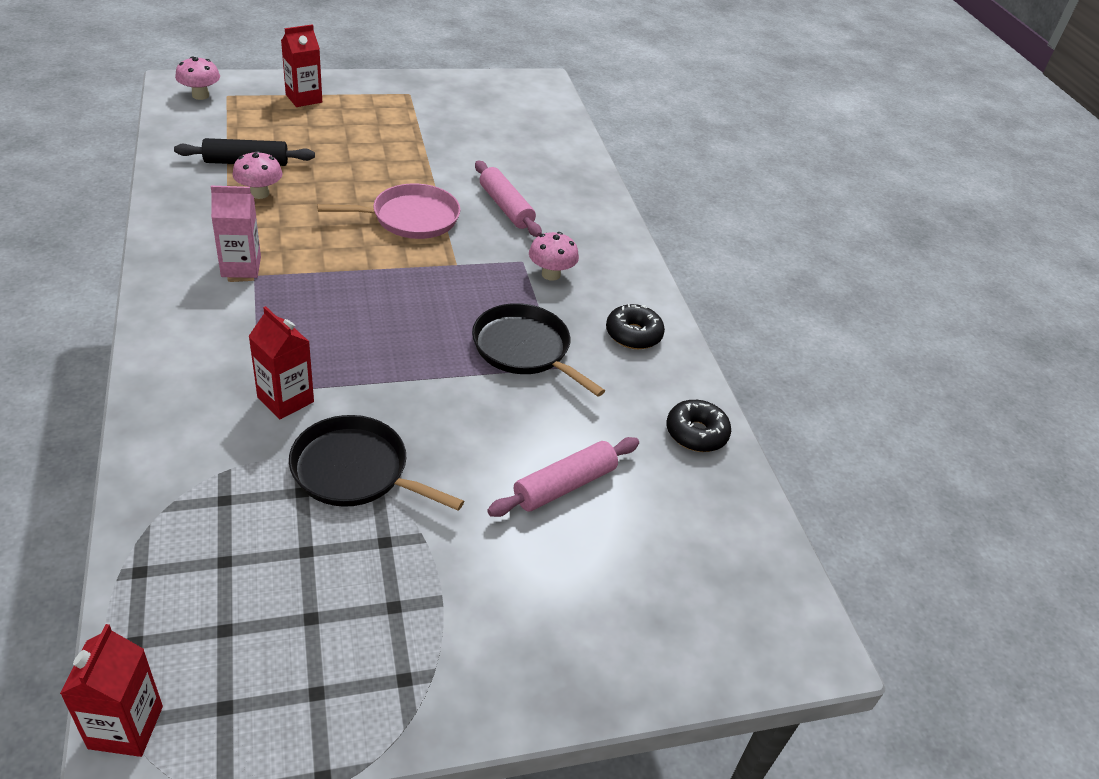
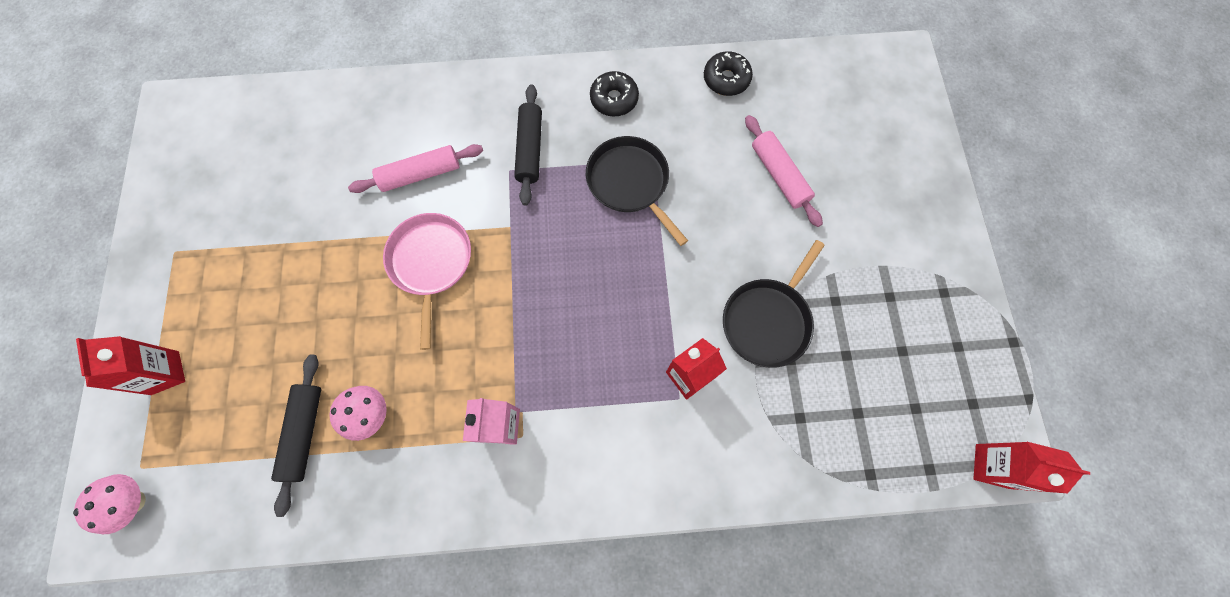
camera: 75 degrees left, 30 degrees up
(525, 349) = (630, 183): black pan -> black pan turned 90 degrees clockwise
(551, 274) = (530, 149): pink mushroom -> black rolling pin

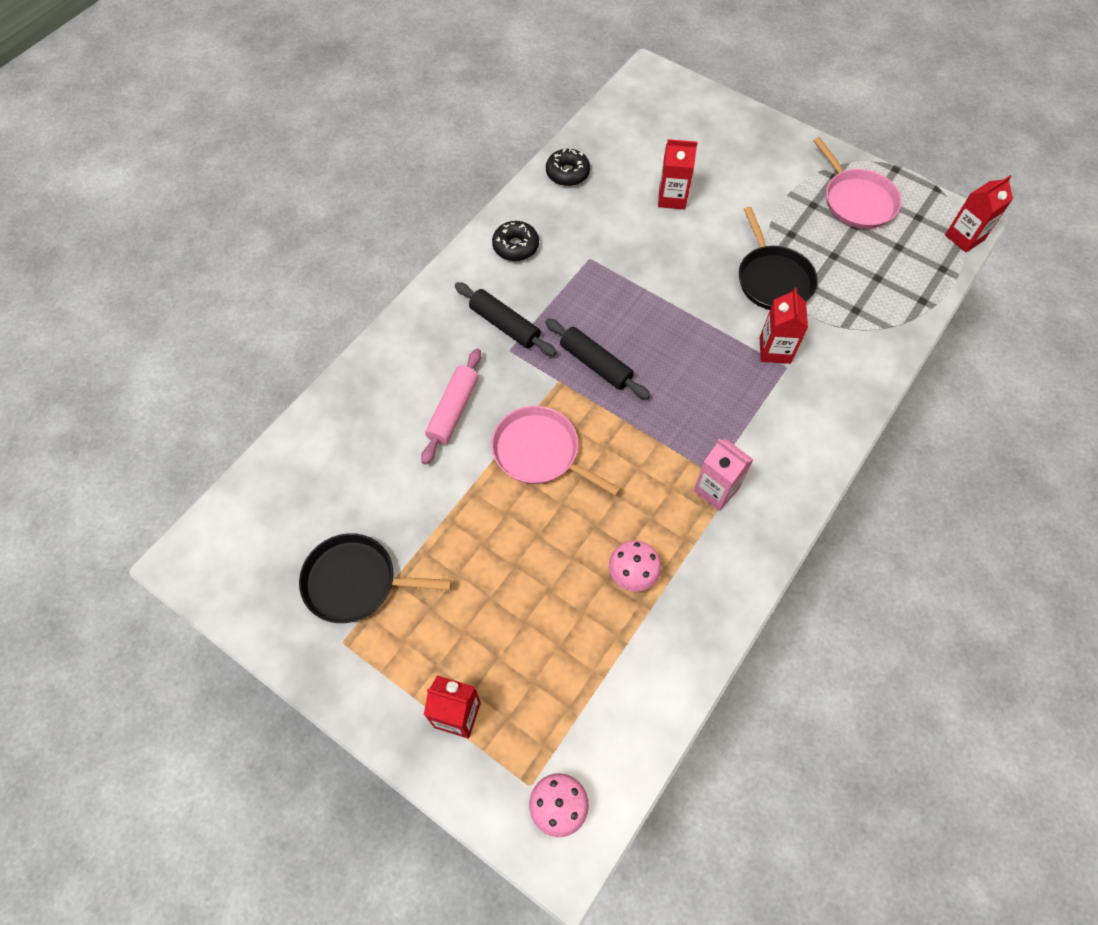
camera: 50 degrees left, 10 degrees down
(304, 433) = (608, 632): black rolling pin -> black rolling pin (595, 364)
(630, 183) = (595, 283): black pan -> black pan (356, 582)
(779, 175) = (672, 198): pink rolling pin -> red carton
(935, 332) = (856, 200): none -> pink pan

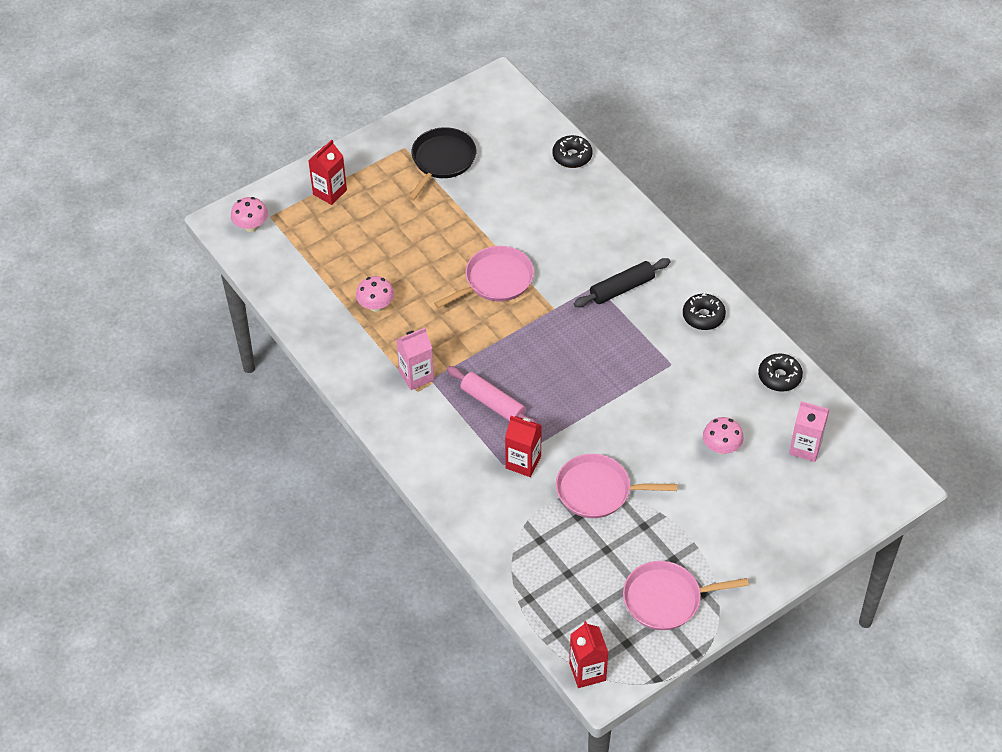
camera: 110 degrees right, 10 degrees down
(310, 429) = (572, 156): none -> black donut
(453, 410) = (554, 239): pink rolling pin -> pink rolling pin (493, 403)
(595, 364) = (559, 336): black rolling pin -> none
(641, 140) = (805, 447): none -> pink carton
(672, 198) = (721, 447): red carton -> pink mushroom
(773, 279) = (598, 490): black pan -> pink pan

